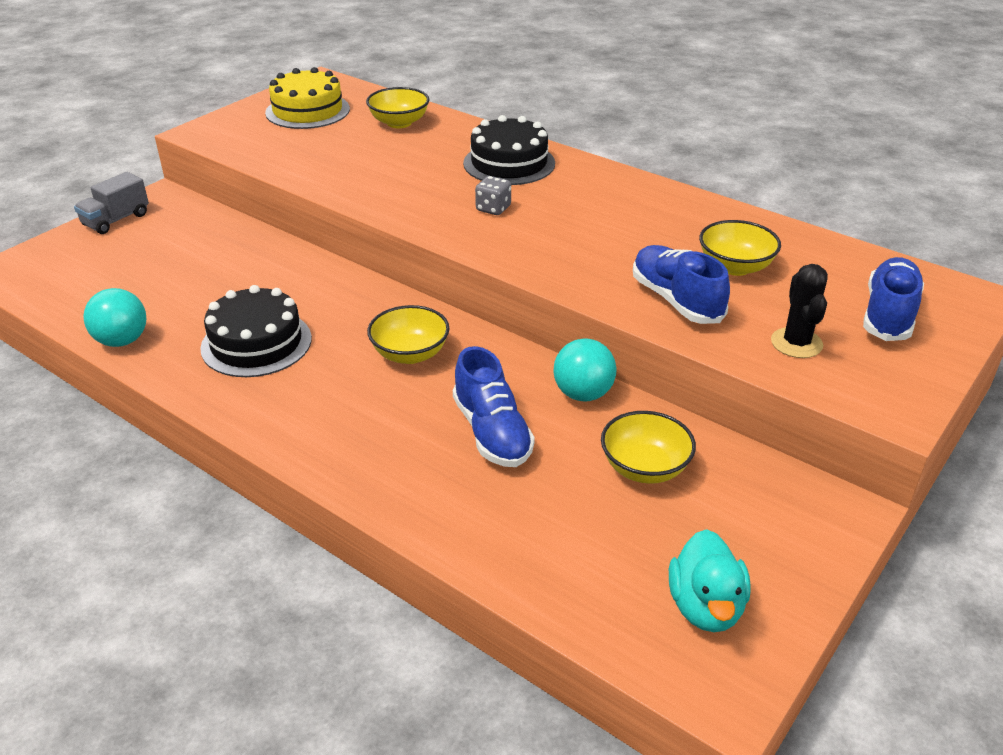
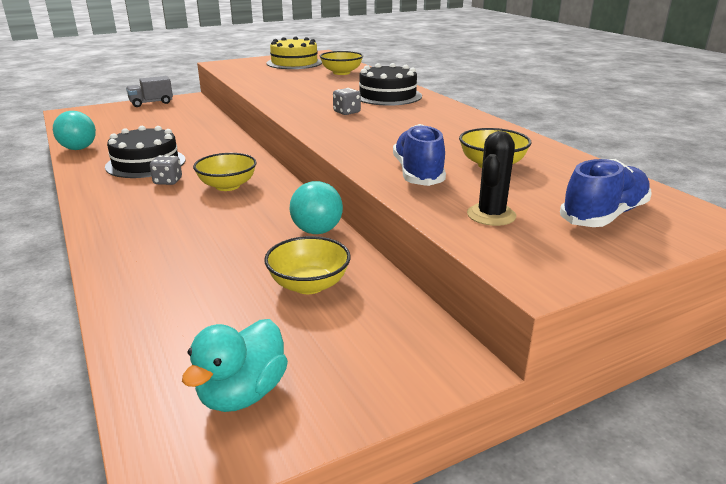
camera: 25 degrees right, 10 degrees down
(325, 367) = (168, 181): none -> grey dice
(492, 432) = (225, 236): blue shoe -> none

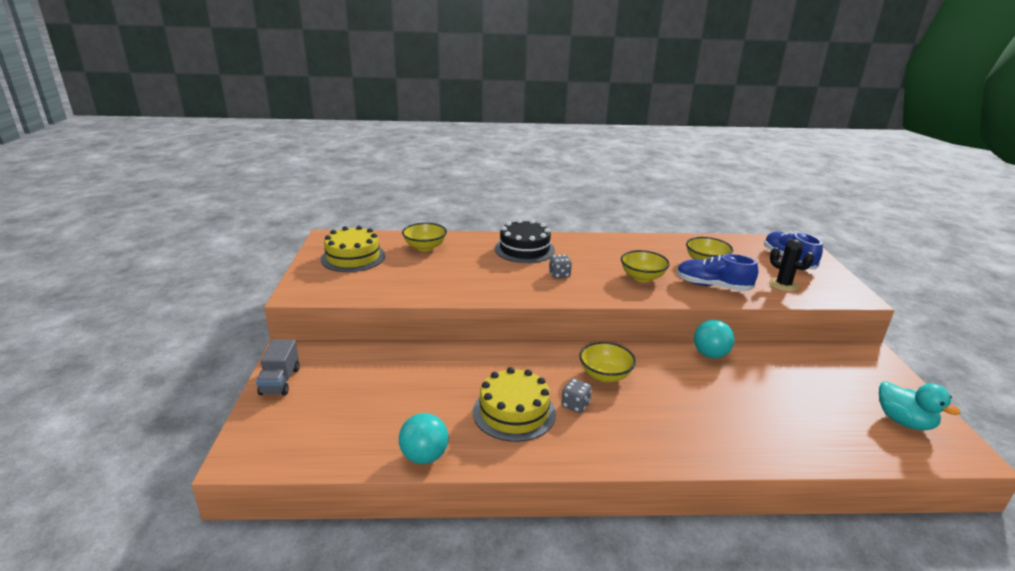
camera: 65 degrees left, 0 degrees up
(146, 163) = (514, 412): black cake -> yellow cake
(309, 285) = (787, 375): yellow bowl -> yellow bowl (642, 277)

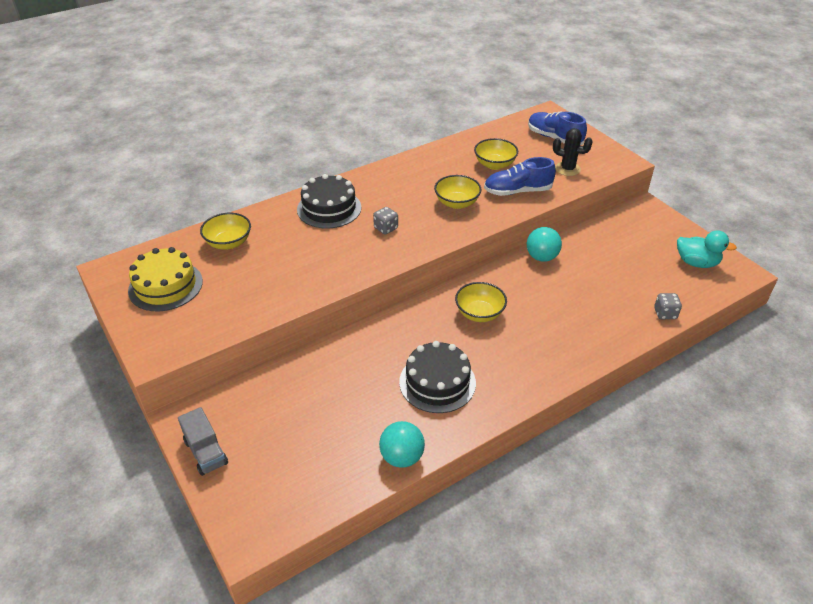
camera: 30 degrees left, 15 degrees up
(514, 412) = (437, 382): yellow cake -> black cake
(575, 405) = (478, 353): grey dice -> grey dice (665, 313)

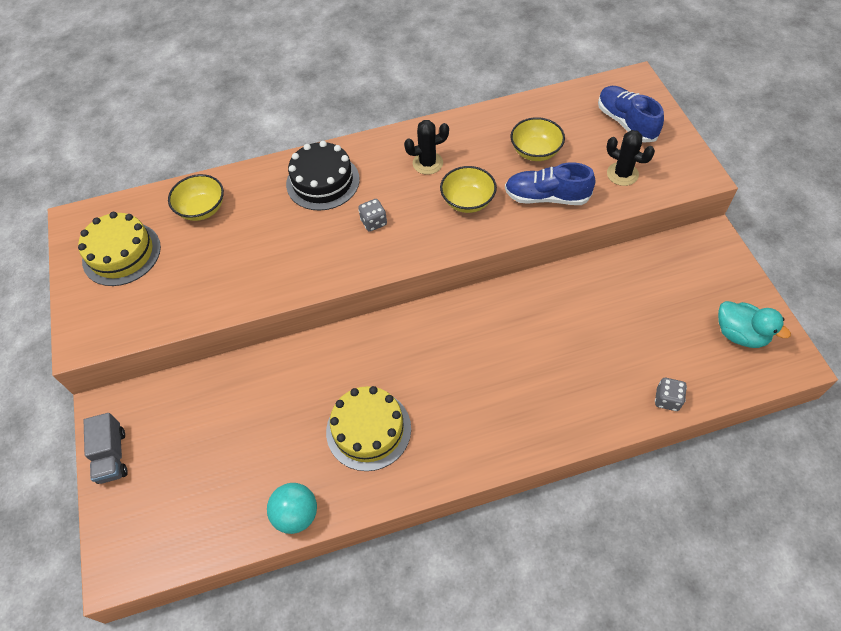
camera: 20 degrees right, 15 degrees up
(412, 184) = (427, 163): none -> black cactus
(437, 382) = (368, 430): black cake -> yellow cake
(479, 313) = (449, 349): yellow bowl -> none
(541, 257) = (552, 286): turquoise ball -> none

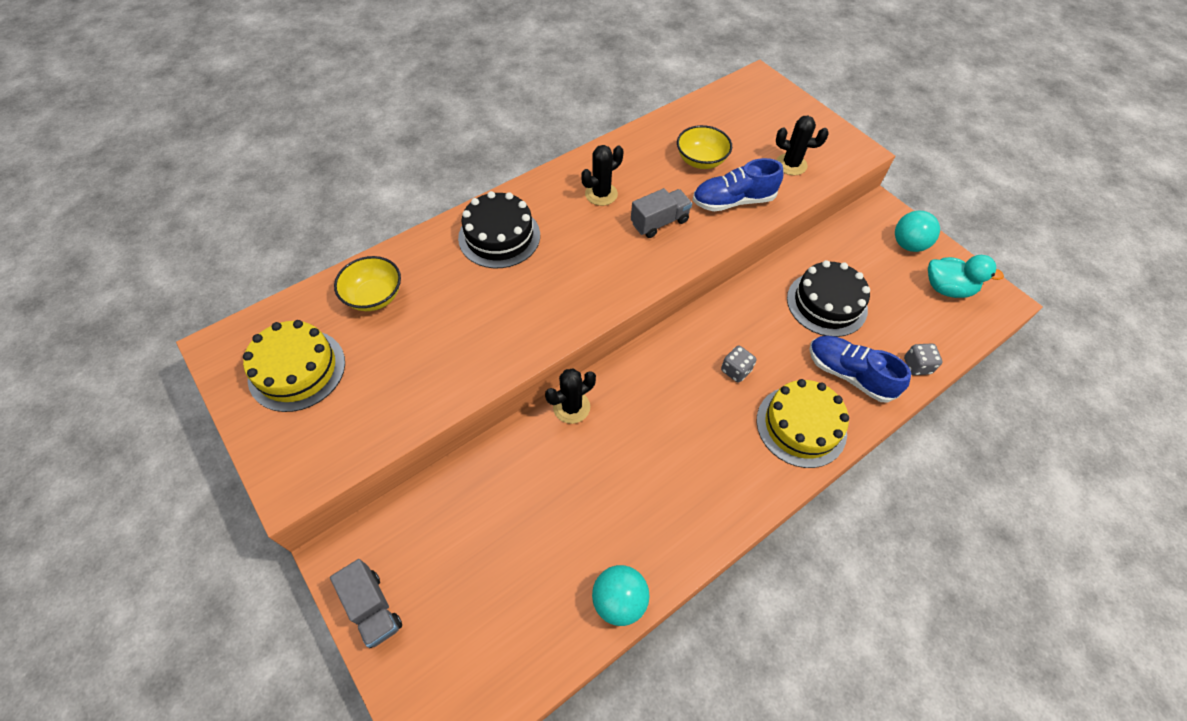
camera: 25 degrees left, 0 degrees up
(330, 345) = (571, 407): none -> black cactus
(368, 430) = (653, 483): yellow cake -> yellow cake (801, 426)
(373, 222) = (574, 265): grey dice -> grey dice (735, 370)
(467, 201) = (659, 222): yellow bowl -> grey truck
(607, 317) = (826, 303): none -> black cake
(626, 122) = (770, 117): blue shoe -> blue shoe (849, 374)
(722, 281) = (908, 245): none -> turquoise ball

